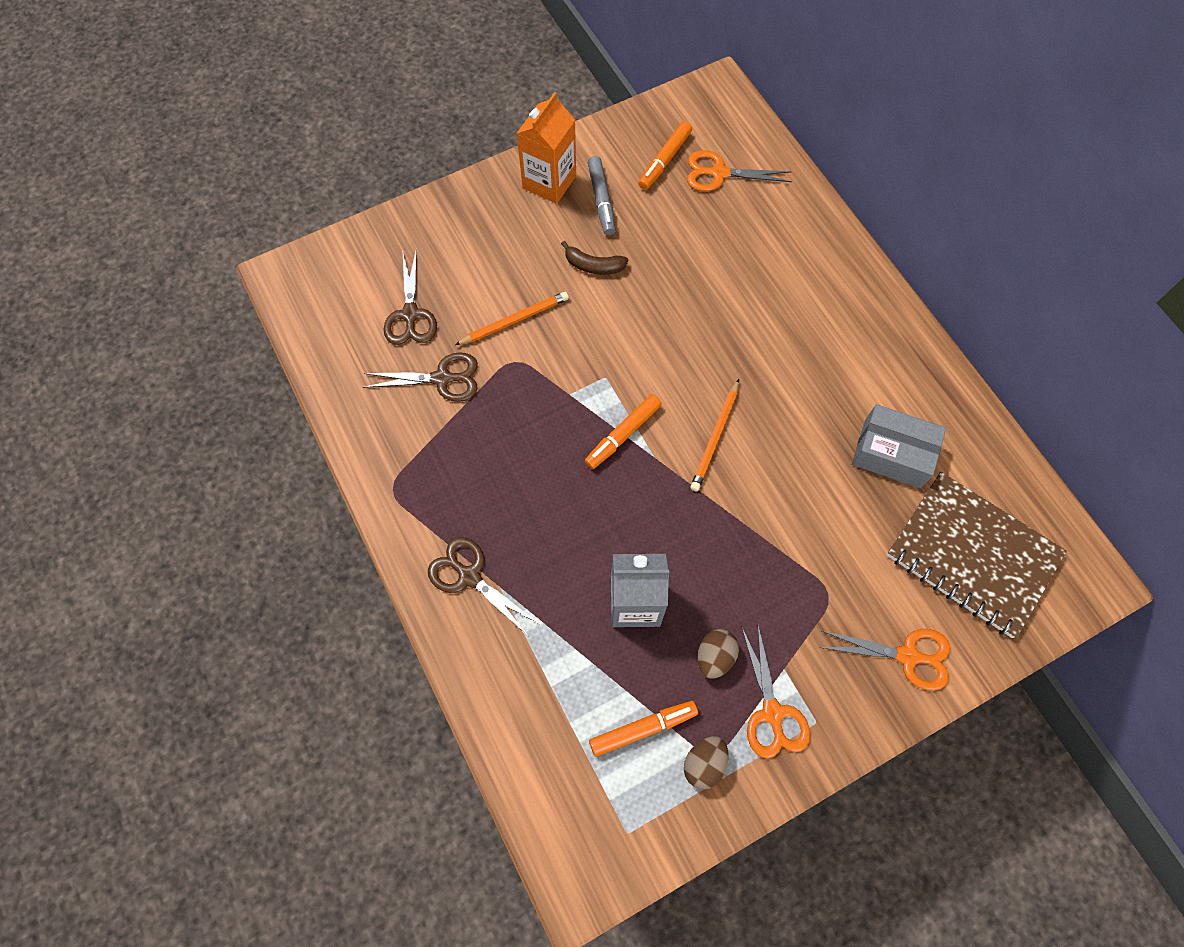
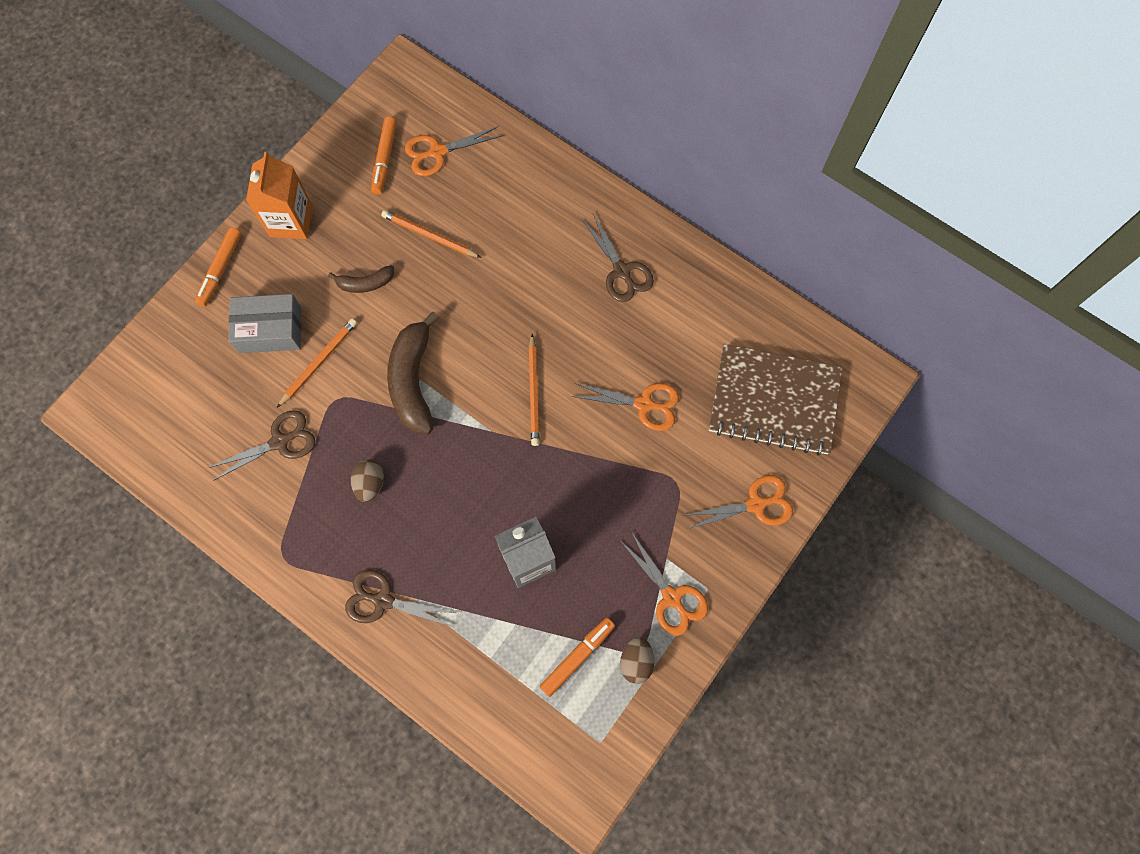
camera: 25 degrees left, 5 degrees up
(410, 314) = (224, 396): brown scissors -> brown scissors (621, 271)
(598, 375) = (413, 381): none -> brown banana
(601, 200) = (345, 219): grey marker -> none
(623, 435) = (456, 423): orange marker -> orange marker (220, 269)
(676, 246) = (429, 236): none -> orange pencil
(714, 657) = (609, 574): brown egg -> brown egg (370, 483)
(826, 498) = (644, 404): none -> orange scissors
(892, 453) = (680, 343): grey box -> grey box (270, 330)

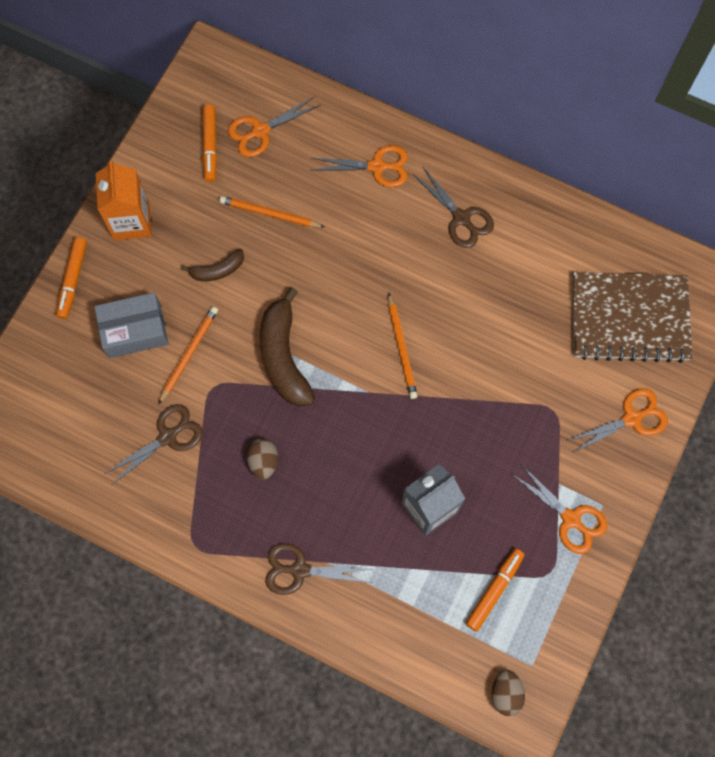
camera: 10 degrees left, 0 degrees up
(636, 661) = (550, 584): brown egg -> brown egg (505, 693)
(644, 404) = (508, 342): orange scissors -> orange scissors (377, 167)

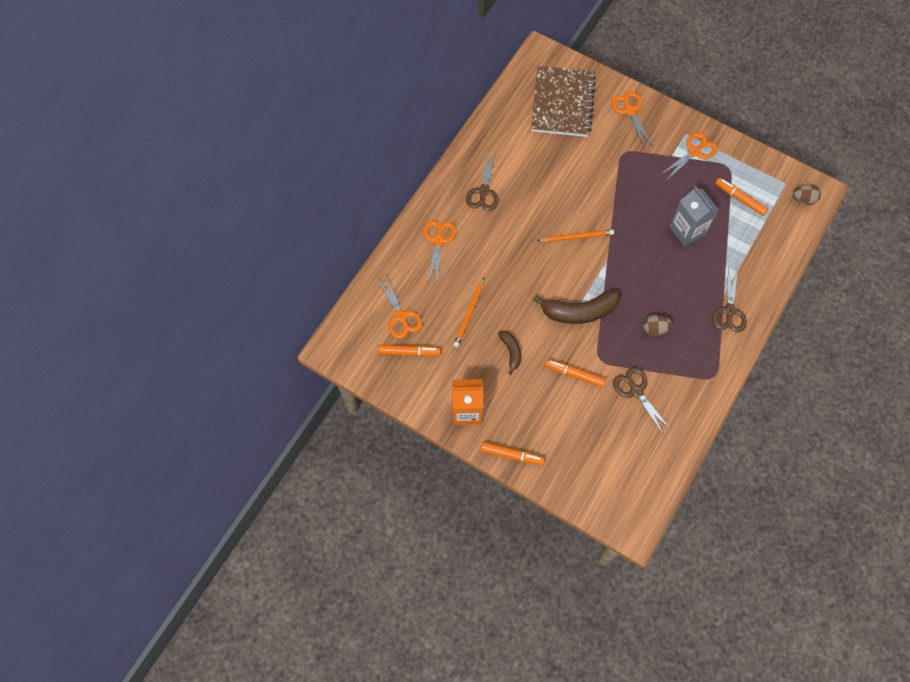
camera: 85 degrees left, 5 degrees down
(134, 330) = (554, 411): grey box -> none
(189, 354) = (574, 374): orange pencil -> orange marker
(461, 218) = (483, 192): brown scissors -> brown scissors turned 135 degrees clockwise

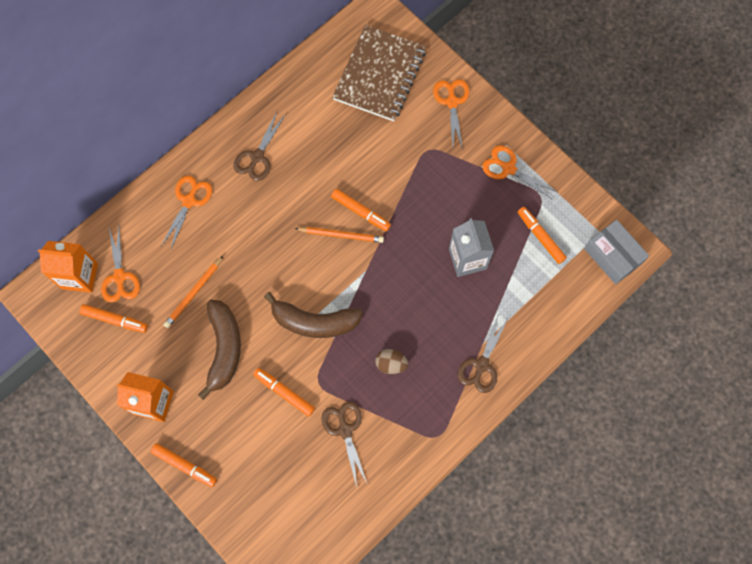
camera: 15 degrees right, 5 degrees up
(366, 324) = (80, 276): none -> orange carton
(511, 352) = (224, 348): brown banana -> brown banana, size x1.89
(586, 215) = (360, 212): none -> orange marker
(694, 152) = (508, 168): orange scissors -> orange scissors turned 120 degrees counterclockwise
(803, 199) = (613, 256): brown egg -> grey box

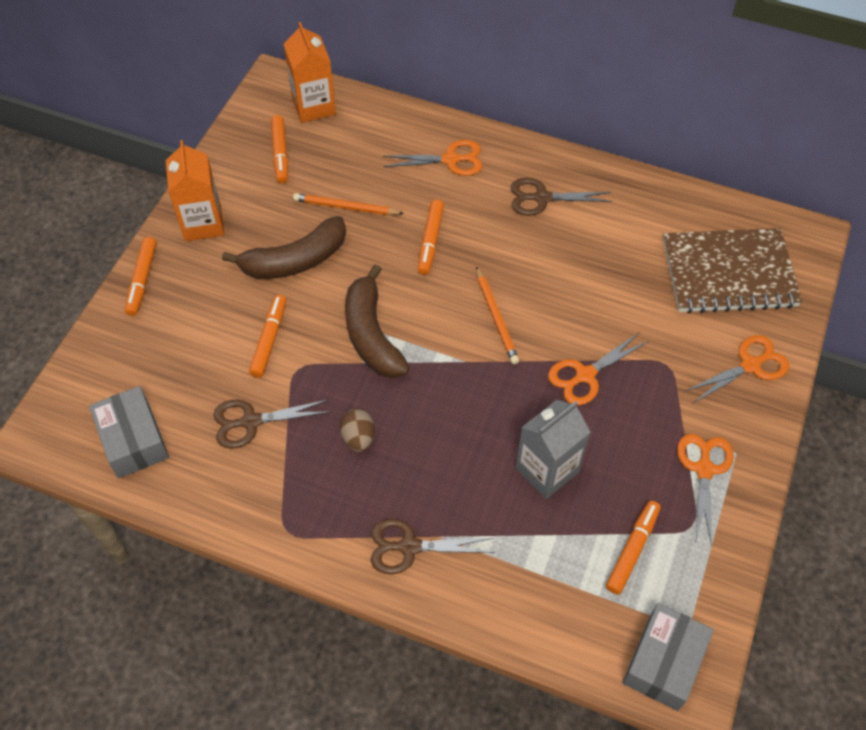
camera: 65 degrees right, 15 degrees down
(119, 277) = (330, 138): orange scissors -> orange scissors (585, 375)
(322, 515) = (133, 440): none -> grey box
(345, 430) = (251, 421): brown scissors -> brown scissors turned 150 degrees counterclockwise
(360, 212) = (538, 325): orange marker -> orange marker (430, 241)

